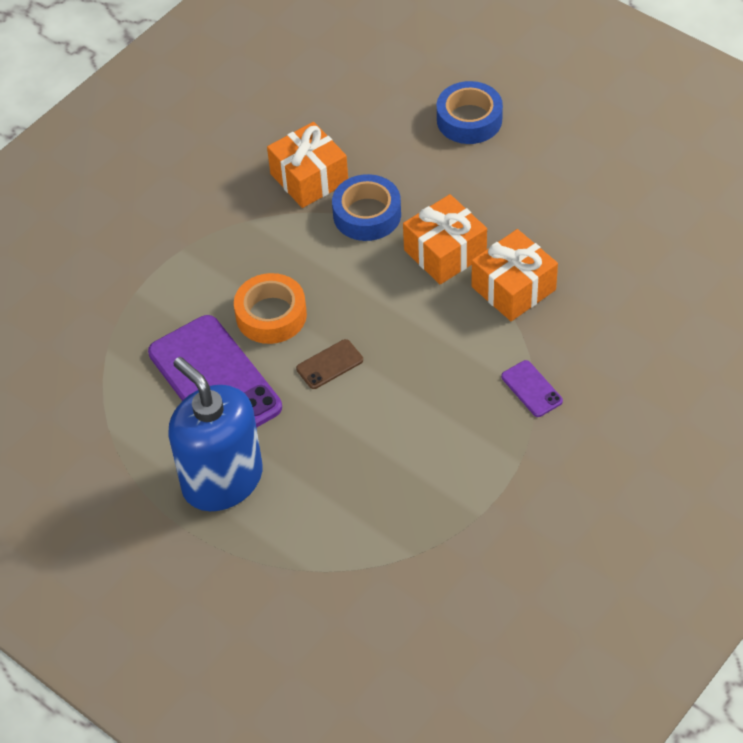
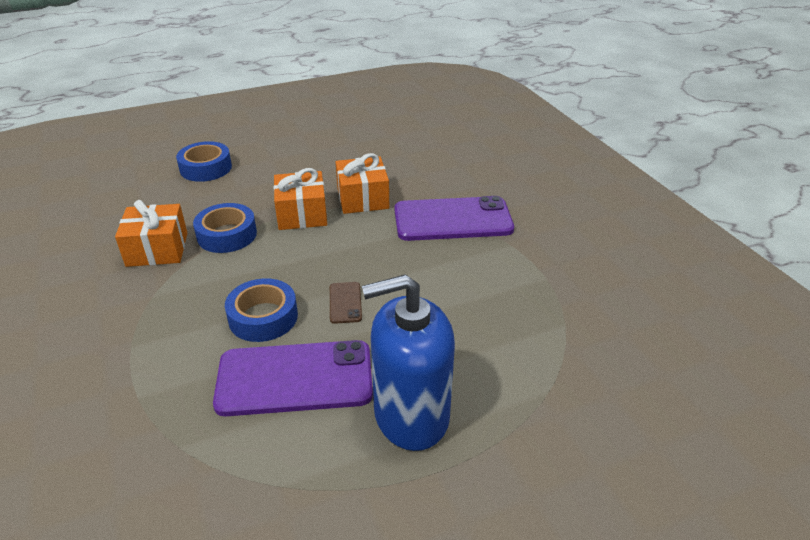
camera: 65 degrees left, 15 degrees down
(271, 315) = (263, 317): orange tape -> blue tape
(531, 389) = (452, 219): purple phone -> purple phone, size x2.32

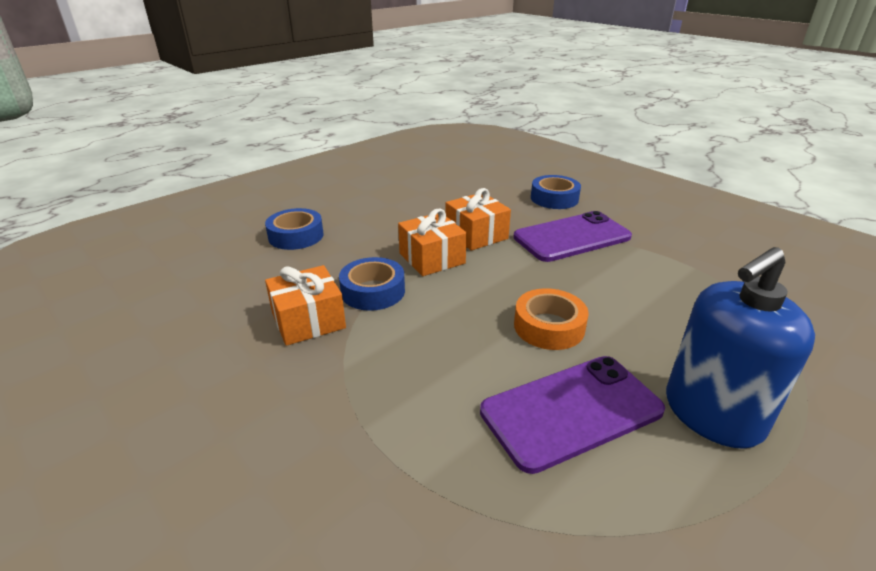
camera: 20 degrees left, 5 degrees down
(263, 317) = (482, 360): blue tape -> blue tape (554, 198)
(345, 303) = (549, 327): brown phone -> orange tape

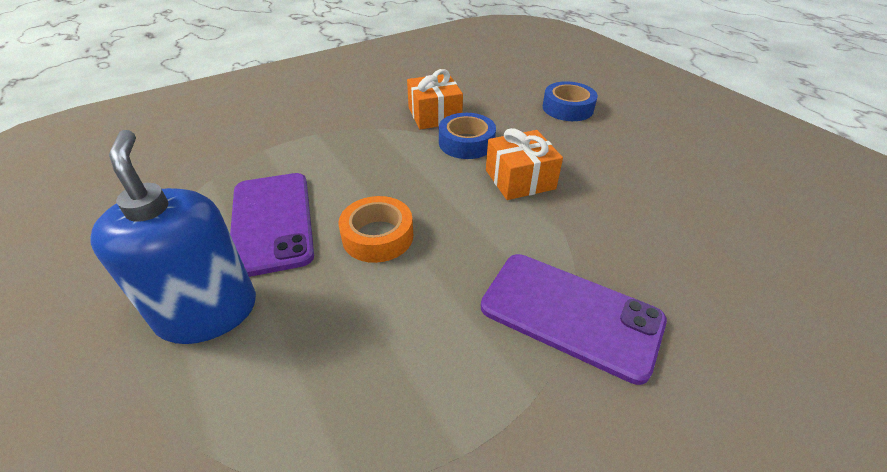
camera: 100 degrees right, 10 degrees up
(476, 235) = (574, 219): orange gift -> none
(554, 198) = (720, 334): blue tape -> none
(571, 237) = (570, 314): purple phone -> purple phone turned 45 degrees counterclockwise

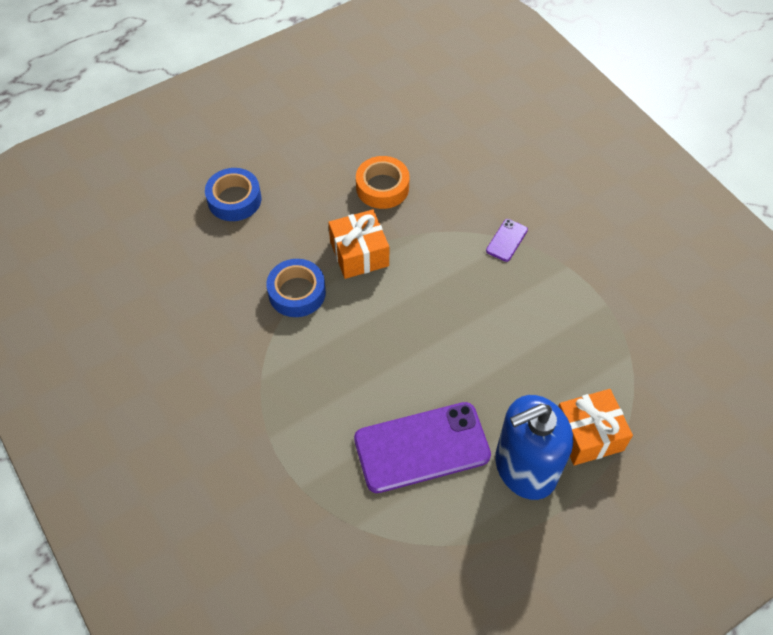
camera: 90 degrees left, 15 degrees up
(377, 236) = (437, 360): orange tape -> orange tape (382, 187)
(434, 115) = (238, 321): orange gift -> orange gift (588, 434)
(570, 314) = (506, 240): purple phone -> purple phone, size x0.43

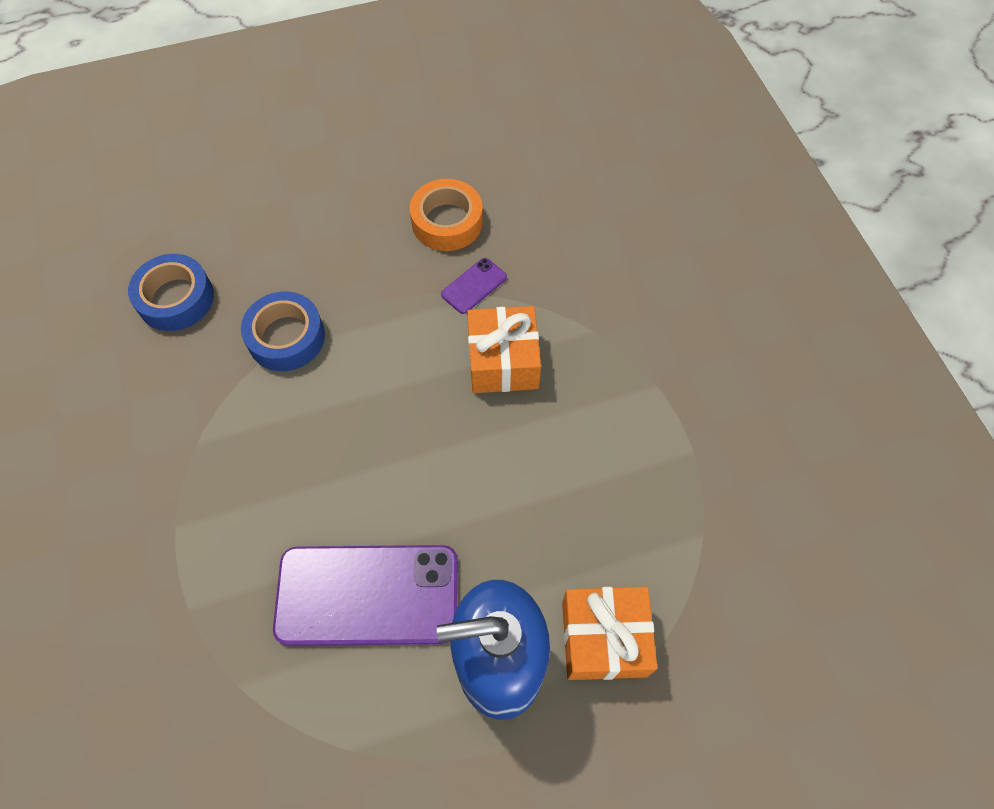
camera: 15 degrees right, 5 degrees up
(234, 199) = (256, 197): blue tape -> blue tape (176, 299)
(359, 253) = (385, 303): orange gift -> orange gift (503, 361)
(506, 240) = (585, 329): purple phone -> purple phone (474, 286)

